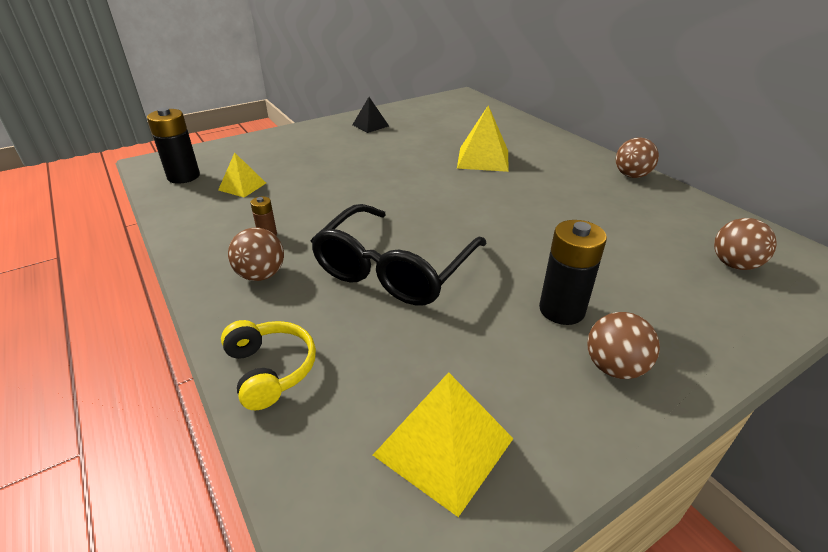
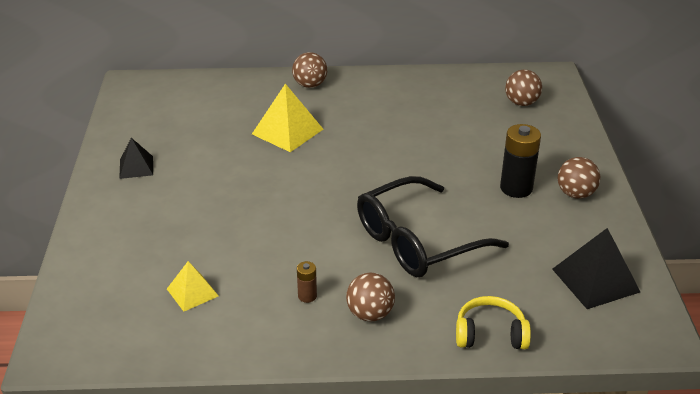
camera: 60 degrees left, 0 degrees up
(183, 176) = (121, 332): black battery -> none
(394, 269) = (417, 241): black glasses -> black glasses turned 90 degrees clockwise
(443, 446) = (595, 280): yellow pyramid -> black pyramid
(631, 175) = (387, 79): brown ball -> brown ball (310, 85)

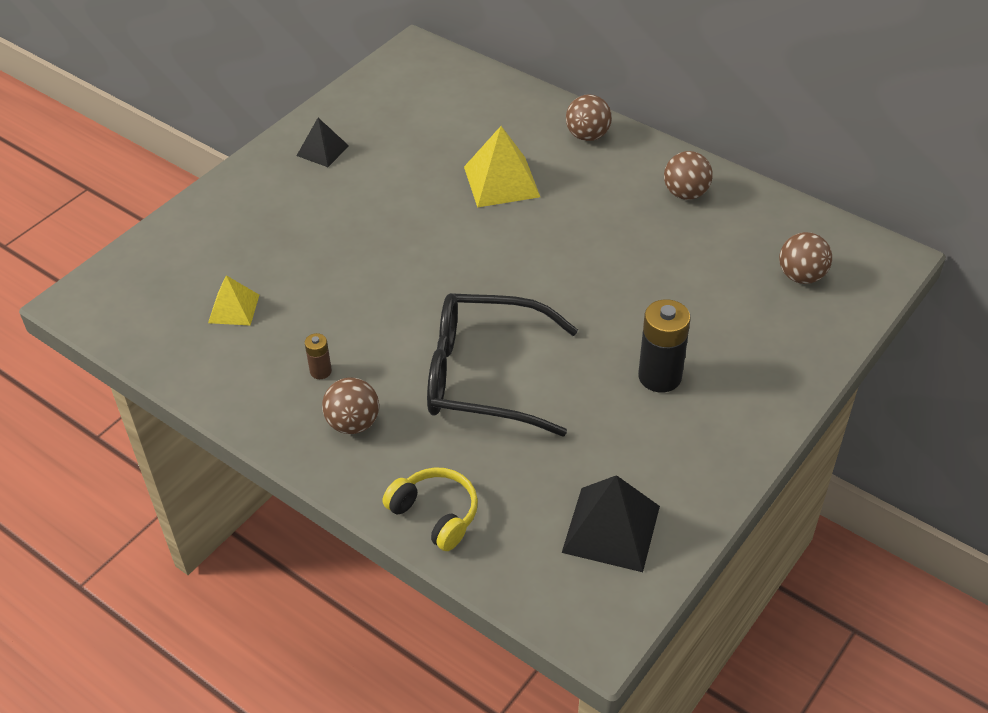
camera: 40 degrees right, 10 degrees up
(575, 194) = (718, 421): brown ball -> brown ball (685, 193)

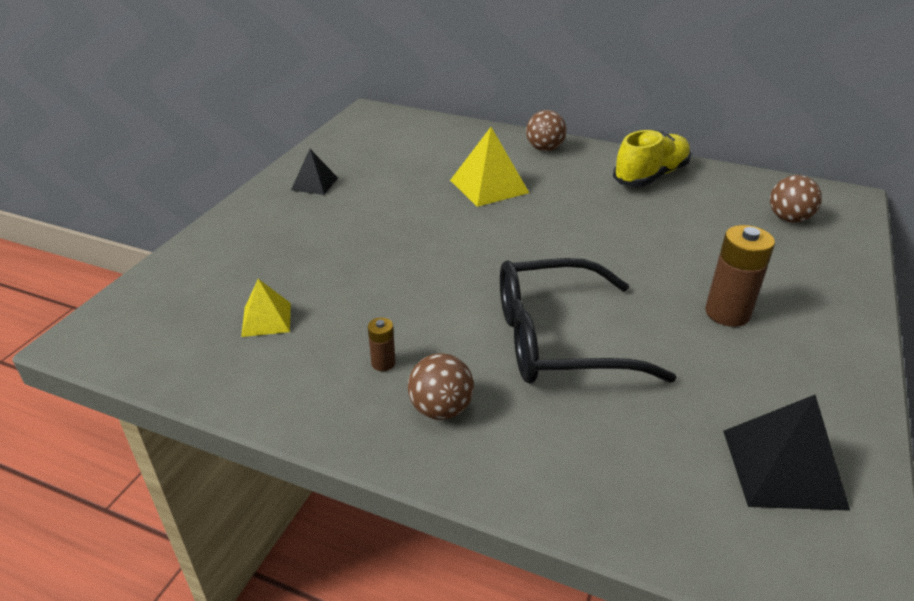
camera: 15 degrees left, 10 degrees down
(435, 514) = (582, 491): yellow headphones -> none
(659, 376) = (727, 313): black battery -> brown battery
(685, 193) = (650, 176): brown ball -> yellow shoe

